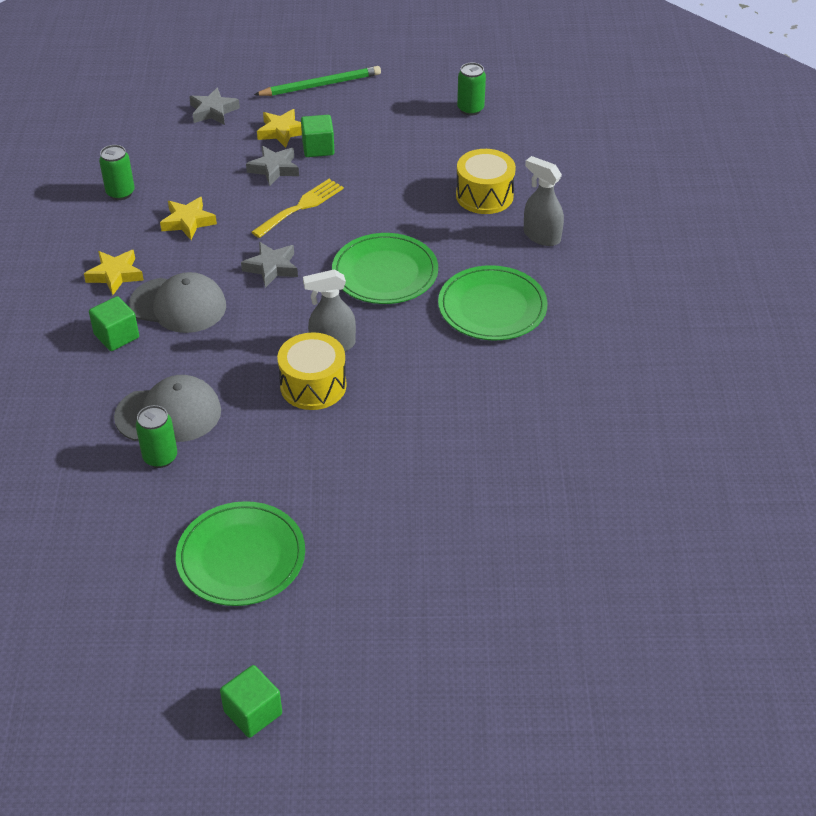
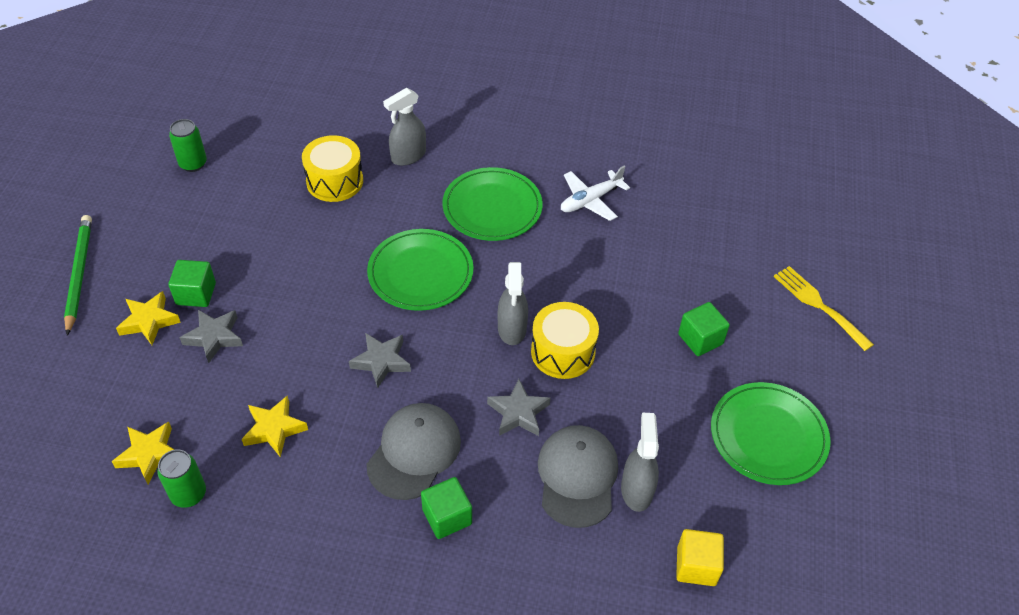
camera: 80 degrees left, 5 degrees up
(83, 508) = (696, 566): none -> yellow cube
(115, 275) = (342, 511): yellow star -> yellow star (150, 454)
(160, 457) = (636, 490): green can -> grey spray bottle
(213, 111) = (71, 381): grey star -> grey star (518, 412)
(253, 712) = (932, 447): green cube -> green cube (700, 339)
(301, 207) = (291, 323): yellow fork -> yellow fork (818, 305)
(534, 381) = (590, 200): none -> white plane

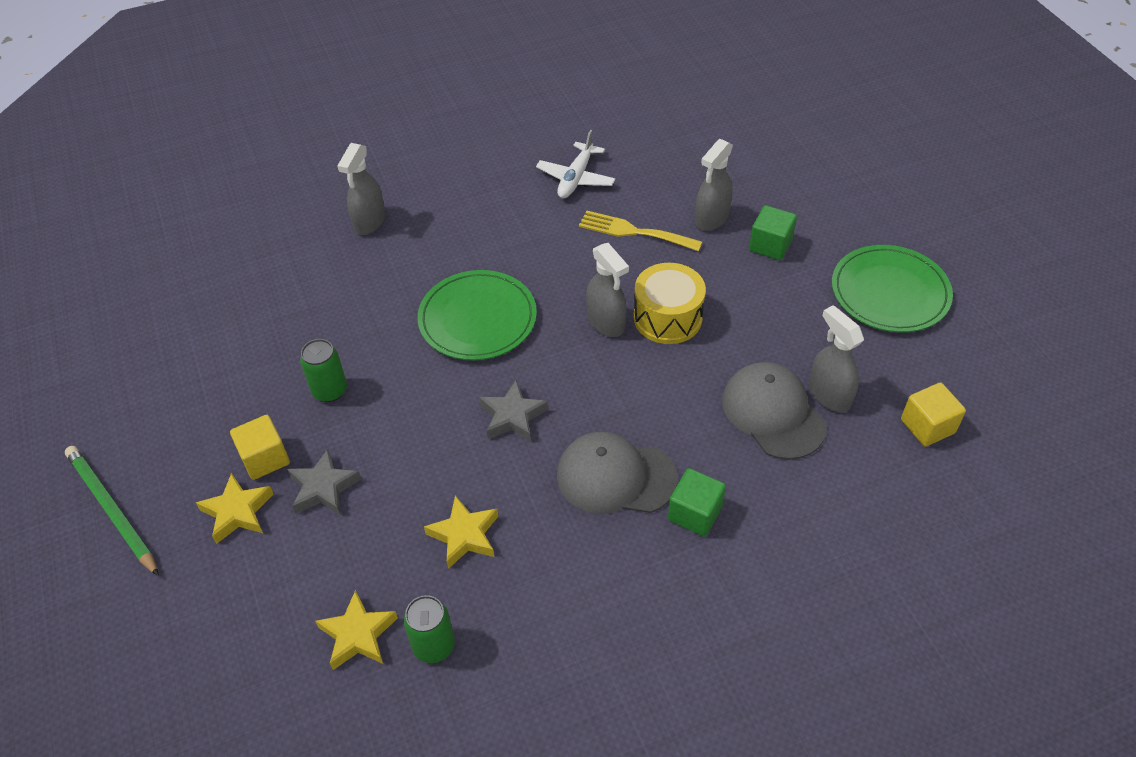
camera: 30 degrees left, 0 degrees up
(193, 164) = (144, 338): green can -> green can (330, 391)
(196, 294) = (265, 458): green cube -> yellow cube
(334, 181) = (315, 280): yellow drum -> none
(414, 452) = (615, 477): grey cap -> grey cap turned 75 degrees counterclockwise
(492, 207) = (492, 228): green plate -> none
(518, 412) = (676, 389): grey star -> none
(671, 290) = (711, 218): none -> grey spray bottle
(818, 305) = (836, 169): yellow fork -> yellow fork (634, 232)

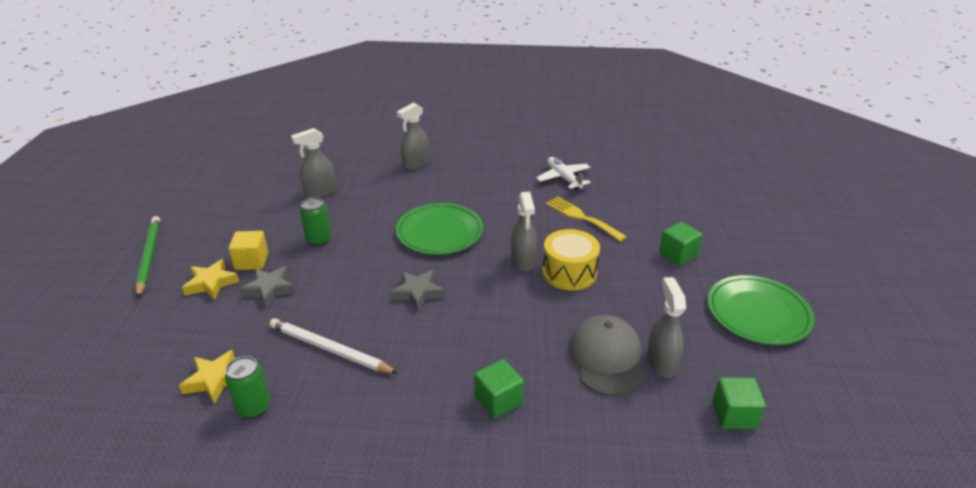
camera: 25 degrees right, 15 degrees down
(464, 535) = (329, 349): yellow star -> white pencil
(576, 178) = (563, 178): white plane -> white plane turned 105 degrees clockwise
(615, 477) = (458, 354): grey cap -> none
(711, 218) = (643, 226): grey spray bottle -> grey spray bottle (320, 192)
(927, 426) = (734, 415): yellow cube -> green cube

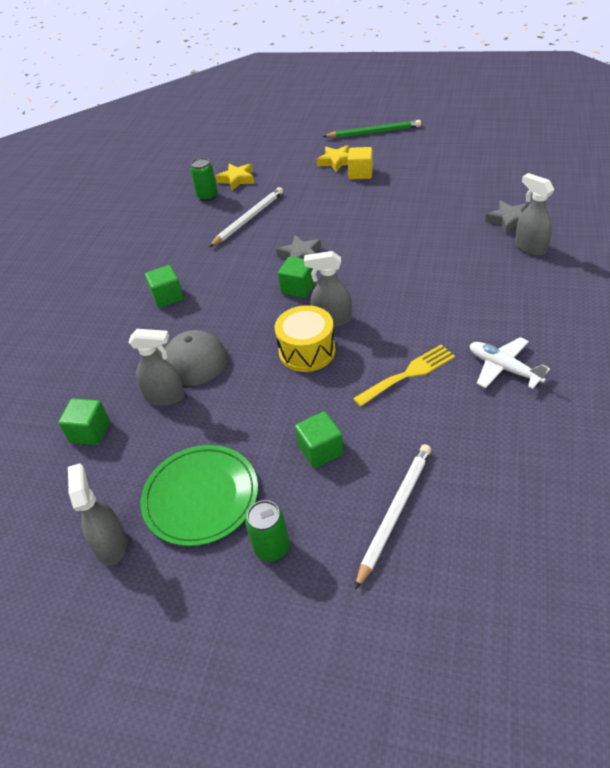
camera: 105 degrees right, 10 degrees up
(269, 289) = (323, 186): grey star -> grey star (509, 220)
(319, 240) = (386, 200): green can -> green can (272, 548)
(320, 192) = (467, 193): grey spray bottle -> grey spray bottle (111, 544)
(439, 232) = (390, 266): green plate -> none
(475, 288) = (298, 288): none -> green cube
(563, 178) = (503, 368): white plane -> white plane turned 120 degrees counterclockwise
(713, 218) = (395, 512): none -> white pencil

